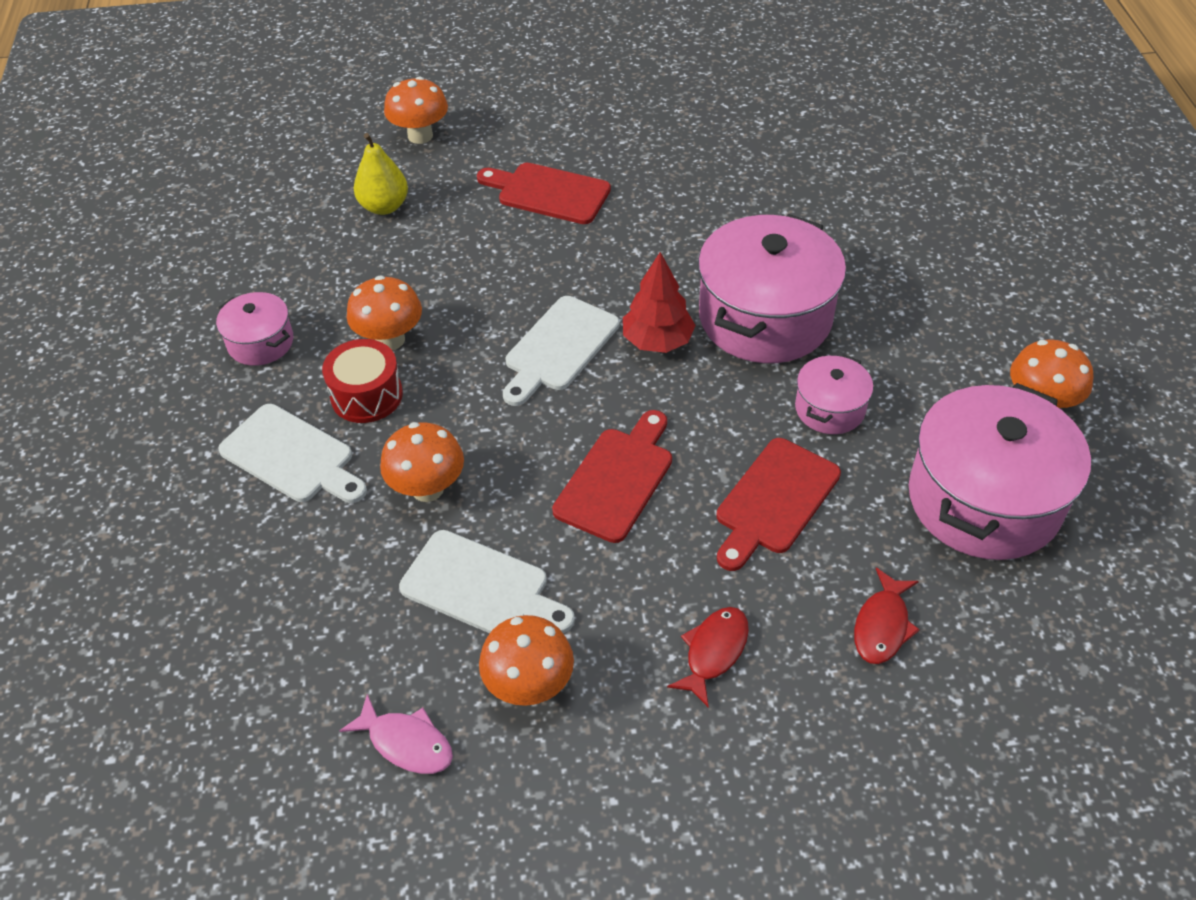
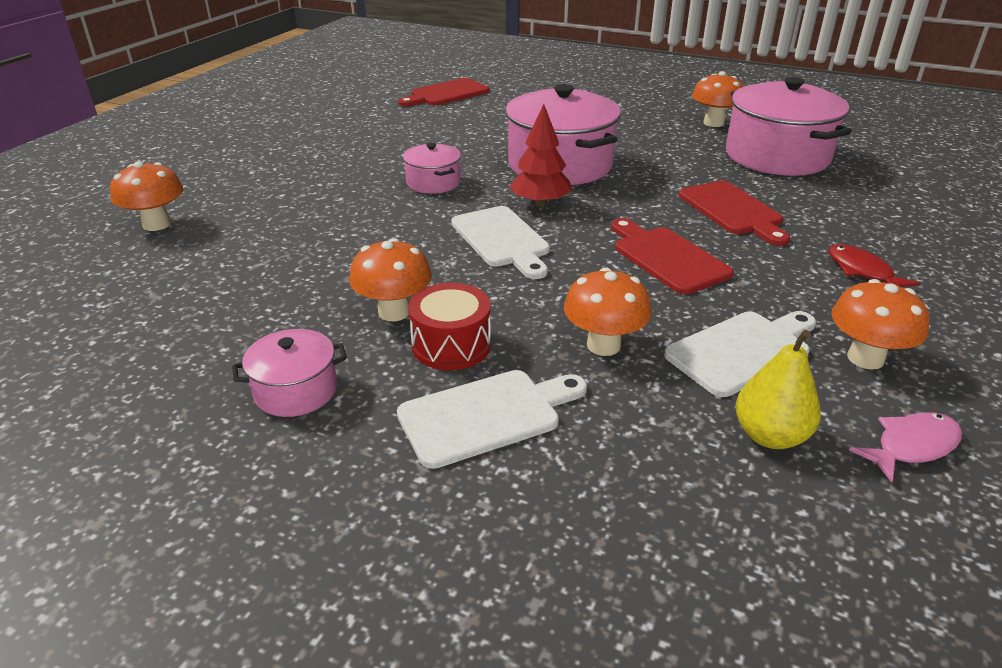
camera: 60 degrees left, 15 degrees down
(384, 206) = (216, 266): yellow pear -> yellow pear (769, 436)
(549, 193) = (324, 194): red cutting board -> red cutting board (446, 94)
(830, 409) = (664, 171): pink pot -> pink pot (433, 183)
(882, 626) = (863, 211): red fish -> none

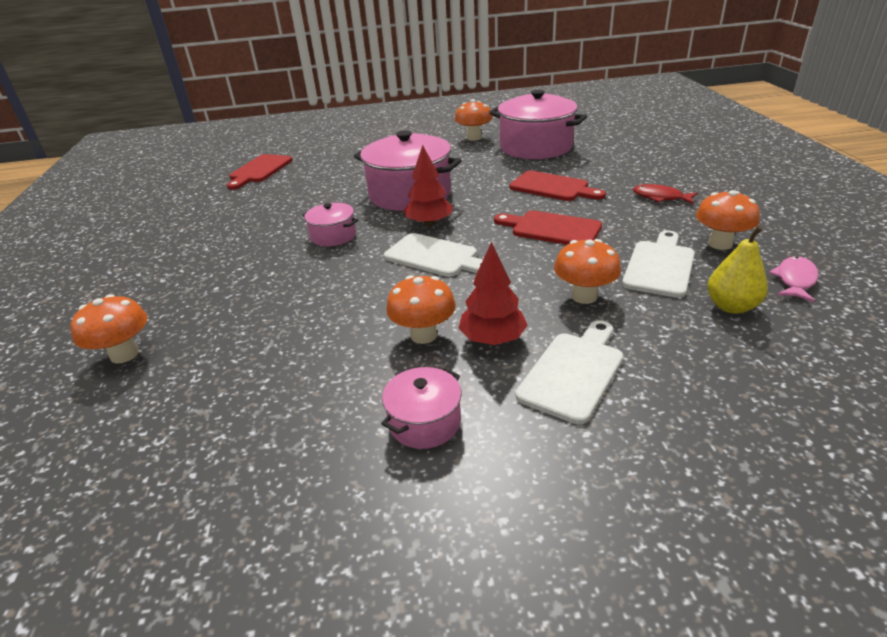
camera: 30 degrees left, 0 degrees up
(451, 345) = (492, 339): red drum -> red tree

